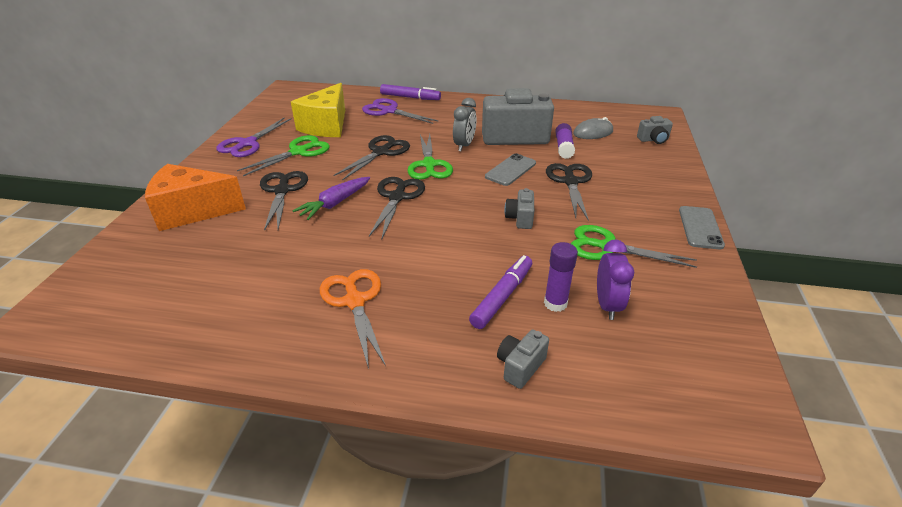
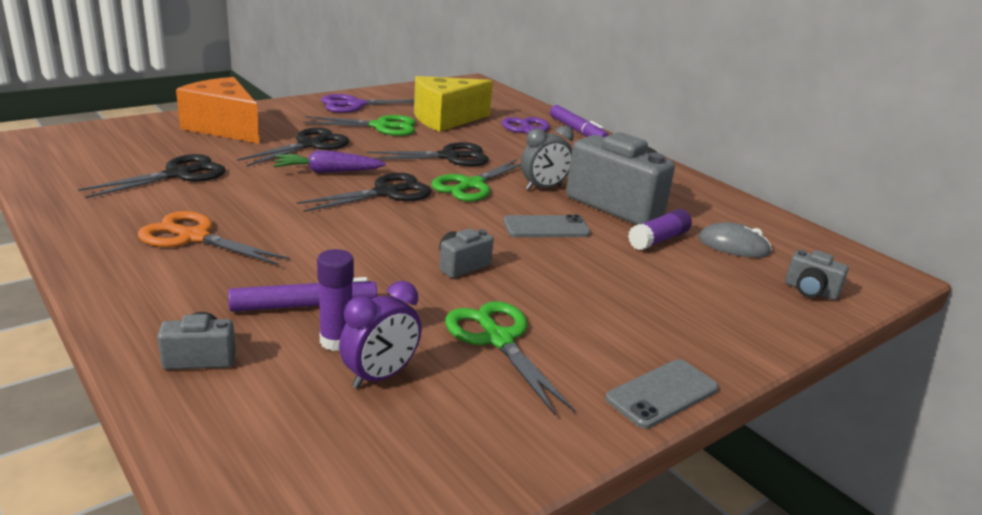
camera: 40 degrees right, 10 degrees down
(355, 301) = (194, 237): orange scissors -> orange scissors turned 90 degrees counterclockwise
(570, 182) = (591, 269): black scissors -> black scissors (178, 175)

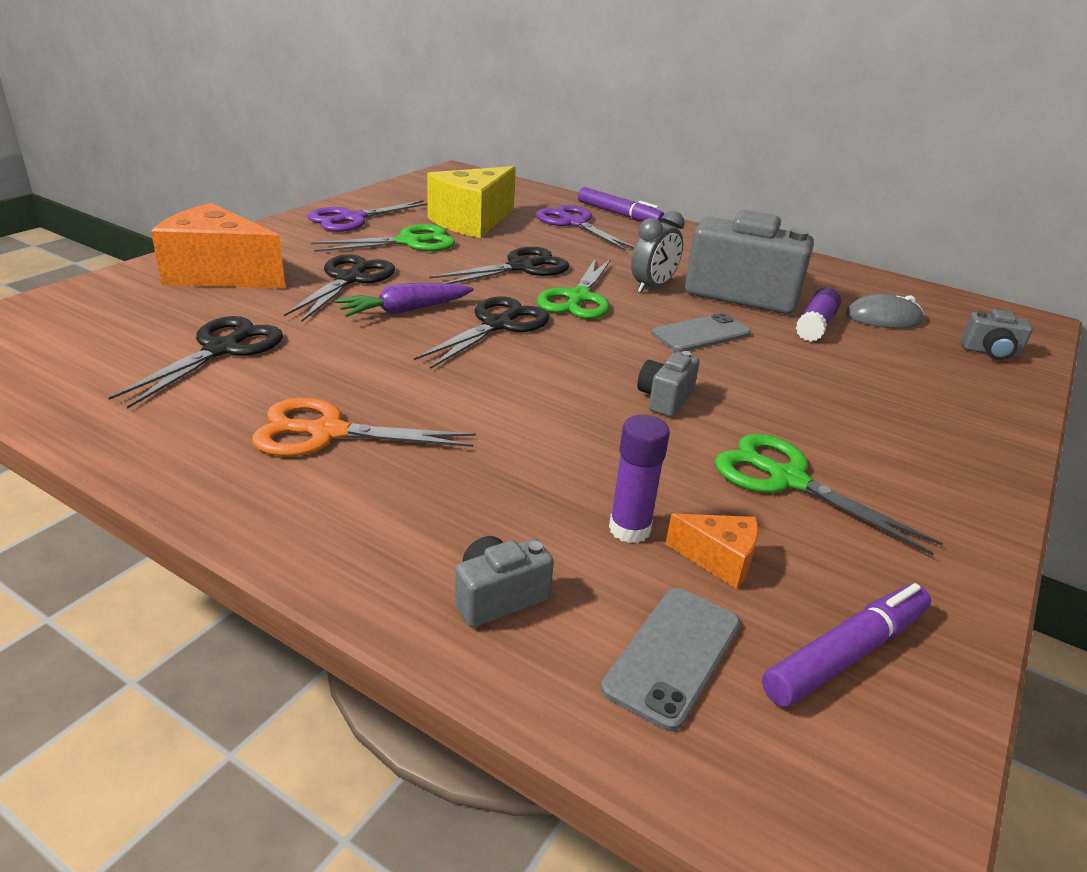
camera: 20 degrees left, 5 degrees up
(304, 306) = (549, 493): purple marker -> purple marker (846, 654)
(380, 376) = (719, 560): purple clock -> orange cheese
(662, 394) = (989, 499): grey phone -> grey phone (673, 655)

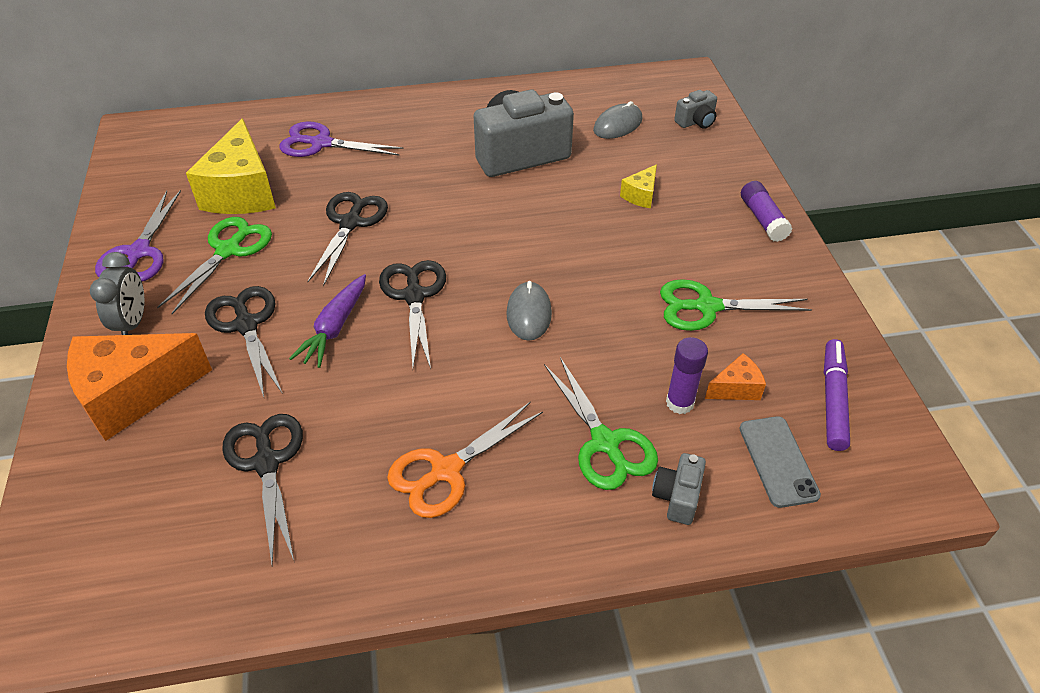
camera: 40 degrees left, 15 degrees up
(578, 298) = (429, 230): green scissors -> green scissors (605, 442)
(579, 384) = (529, 313): none -> grey mouse
(619, 214) = (339, 110): purple marker -> none
(652, 287) = (460, 185): grey clock -> grey clock (133, 323)
(665, 399) = (587, 290): grey camera -> none
(701, 334) = (540, 214): grey phone -> none
(815, 326) = (591, 159): purple glue stick -> purple glue stick (762, 219)
(834, 370) = (640, 195): none -> yellow cheese

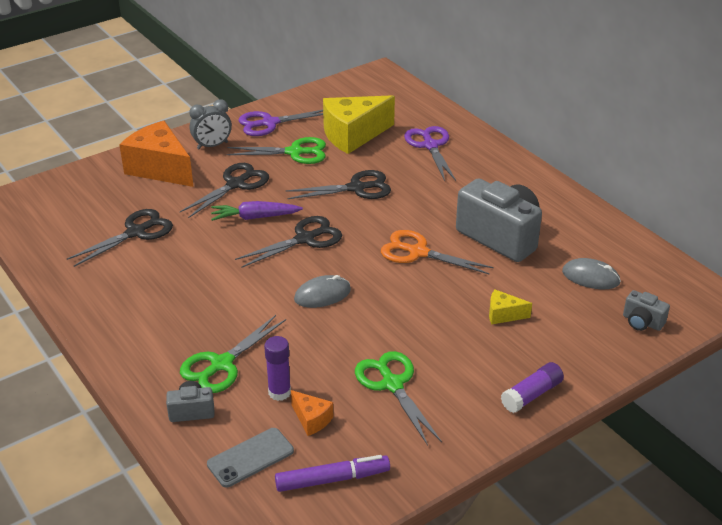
camera: 65 degrees right, 10 degrees down
(446, 470) = (164, 301): orange scissors -> orange scissors (418, 252)

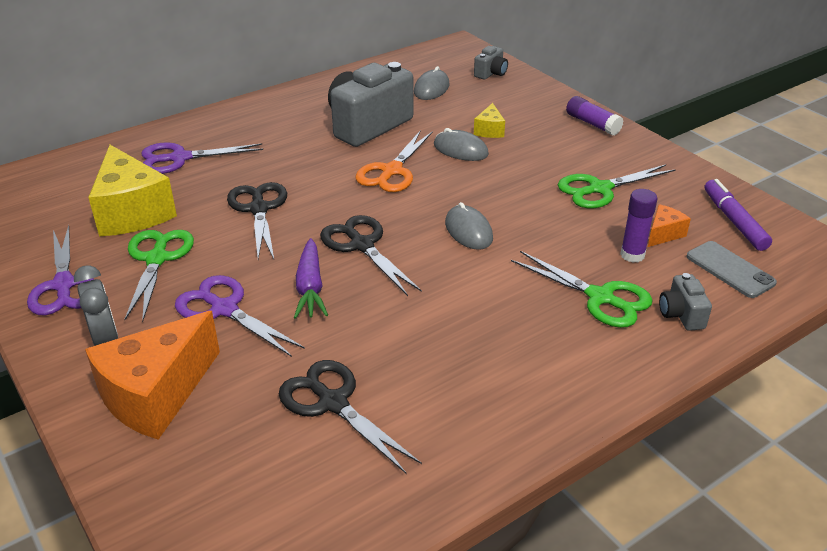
camera: 90 degrees left, 0 degrees up
(235, 184) = (224, 309): black scissors -> purple scissors
(461, 294) = (460, 150): none -> grey mouse

